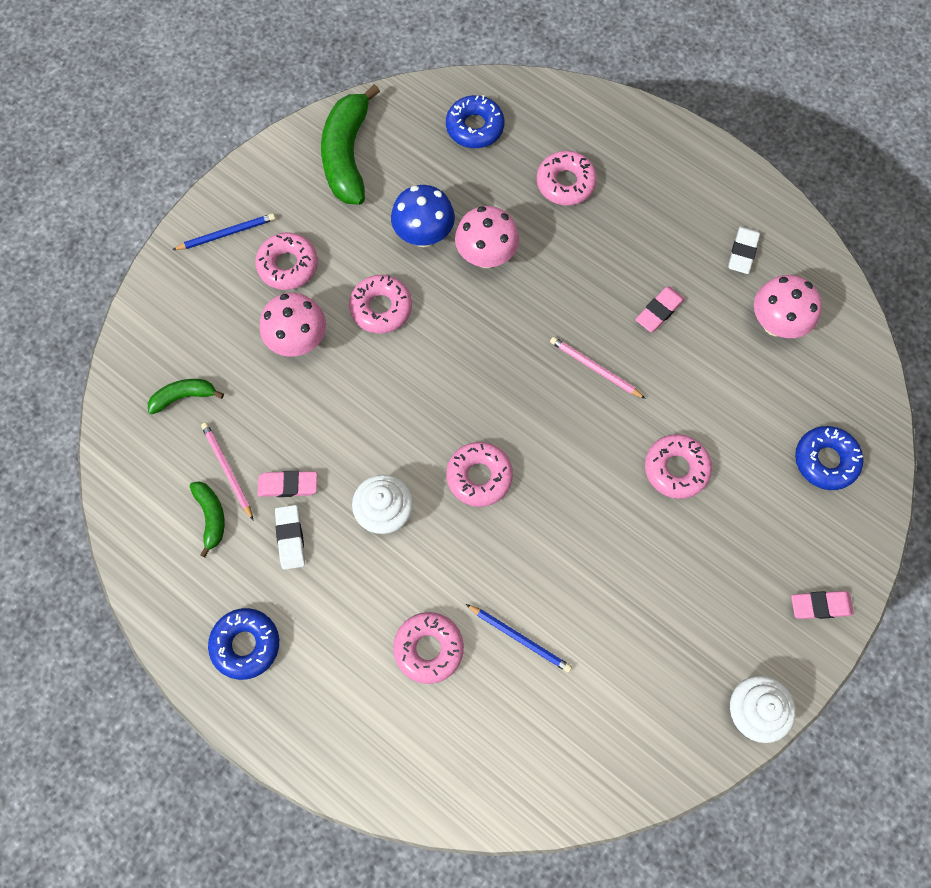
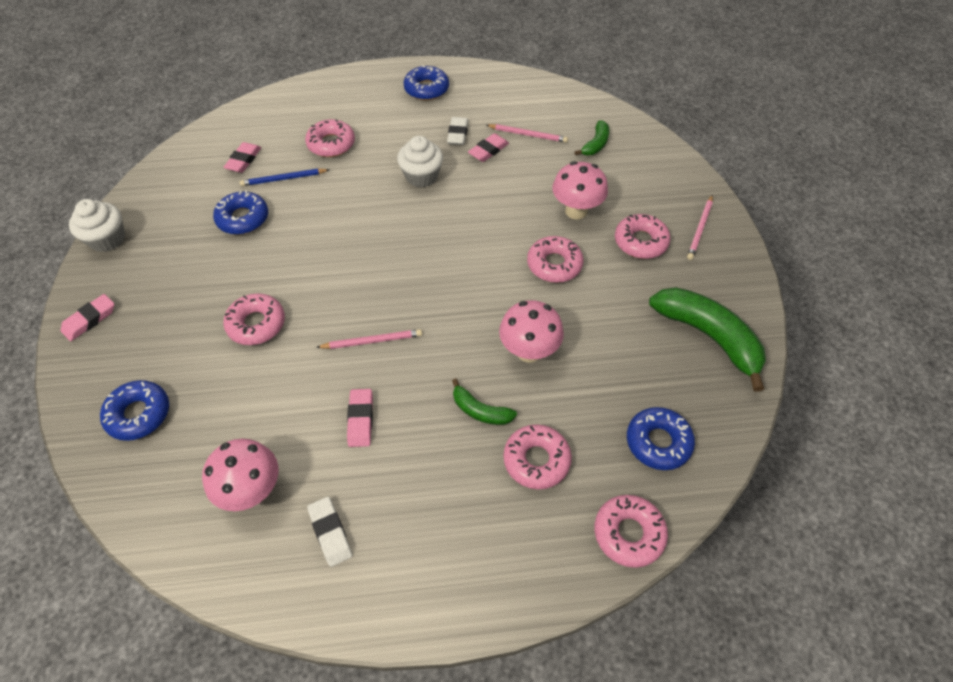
camera: 135 degrees right, 15 degrees down
(211, 516) = (509, 114): green banana -> green banana (480, 411)
(226, 233) = (700, 229): blue pencil -> pink pencil
(290, 538) = (457, 134): white eraser -> white eraser turned 60 degrees clockwise
(424, 235) = (586, 329): blue mushroom -> none
(479, 476) = (385, 228): pink donut -> pink donut (628, 533)
(539, 711) = (243, 160): none -> pink eraser
(601, 615) = (243, 218): none -> blue donut

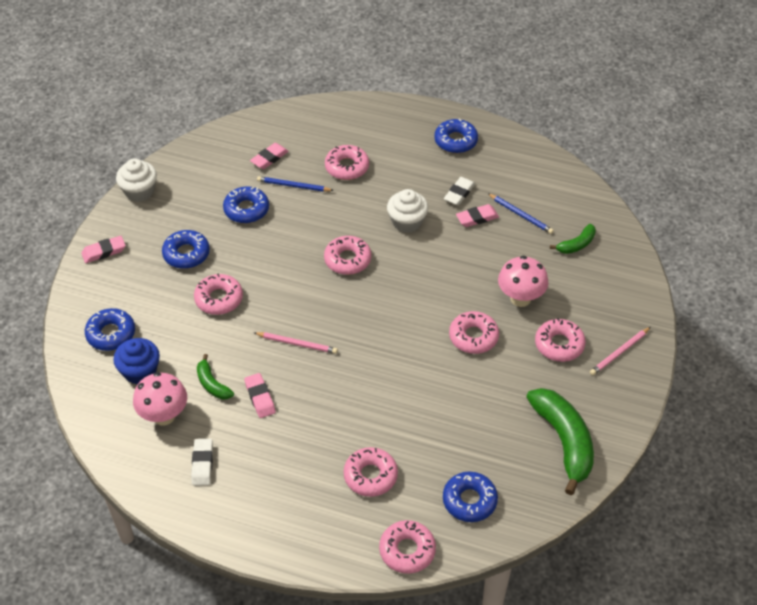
camera: 25 degrees right, 5 degrees down
(194, 288) = (186, 254): none -> blue donut
(196, 446) = (140, 371): none -> blue cupcake
(361, 419) = (260, 397): pink eraser -> pink eraser turned 45 degrees counterclockwise
(380, 233) = (347, 260): none -> pink donut
(480, 411) = (349, 425): green banana -> green banana (212, 384)
(528, 135) = (521, 215): pink pencil -> blue pencil
(529, 351) = (411, 397): pink mushroom -> none

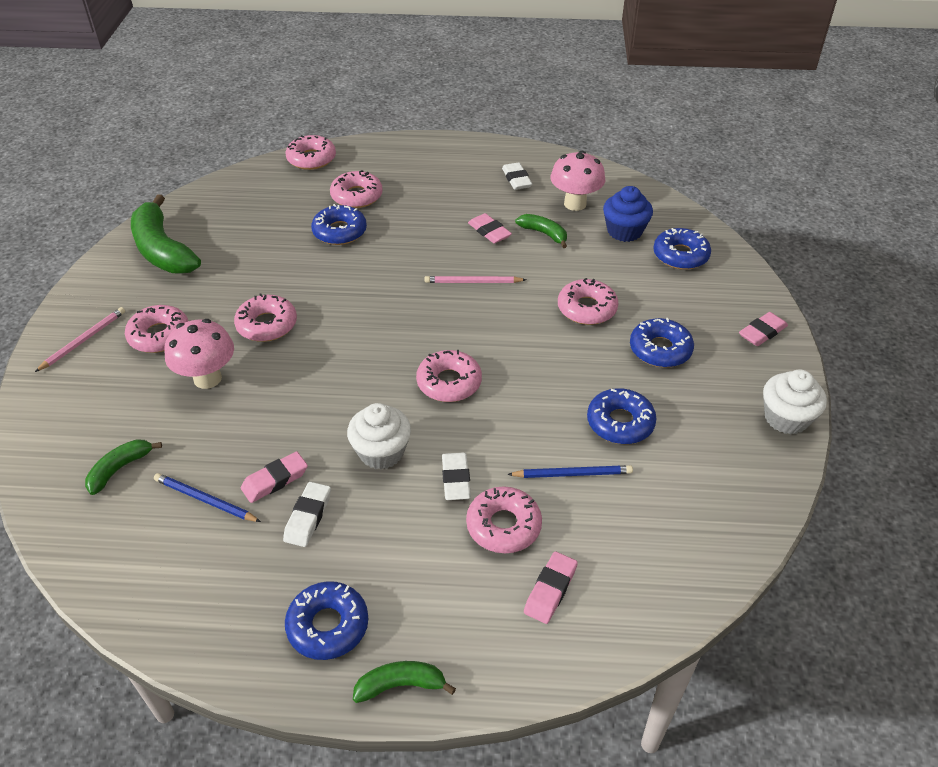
camera: 165 degrees right, 5 degrees down
(269, 158) = (635, 514): pink eraser -> pink eraser (550, 590)
(365, 197) = (456, 479): none -> white eraser
(424, 112) = (400, 685): none -> green banana
(469, 500) = (259, 195): blue donut -> blue donut (339, 232)

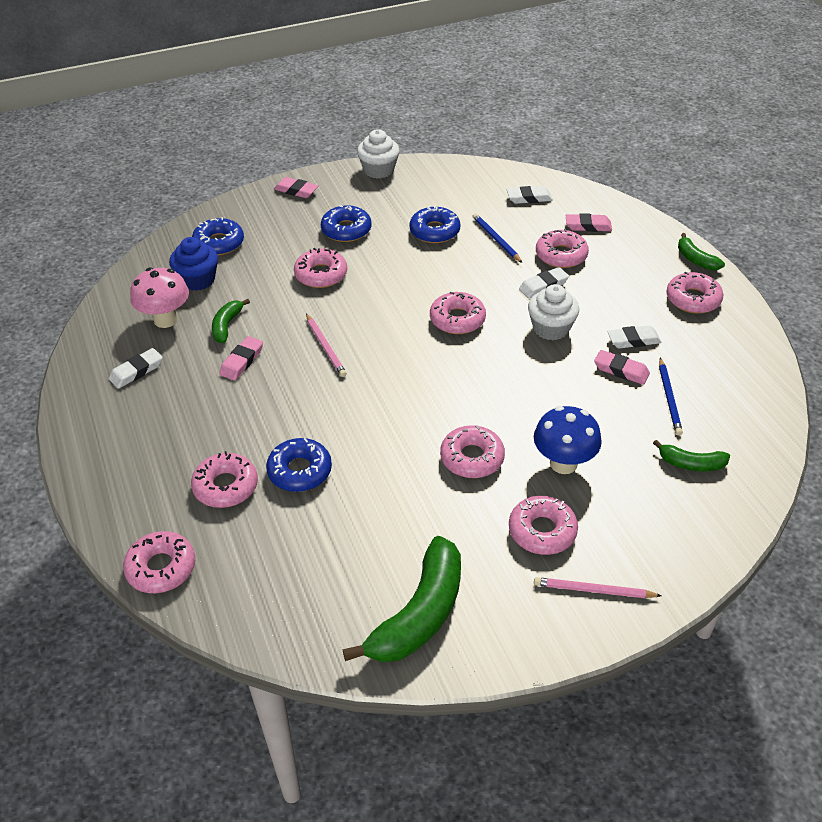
camera: 115 degrees left, 0 degrees up
(207, 378) = (563, 463): pink mushroom -> blue mushroom
(328, 626) = (693, 299): blue donut -> pink donut
(651, 552) = (529, 198): none -> white eraser

